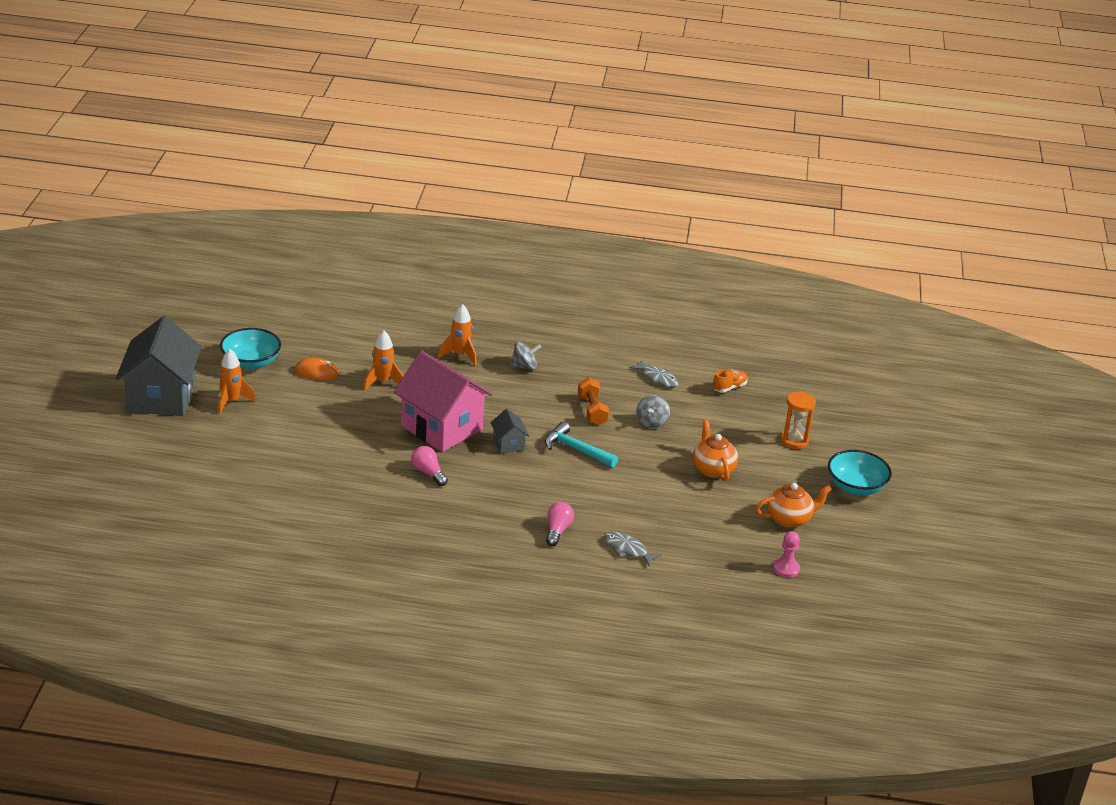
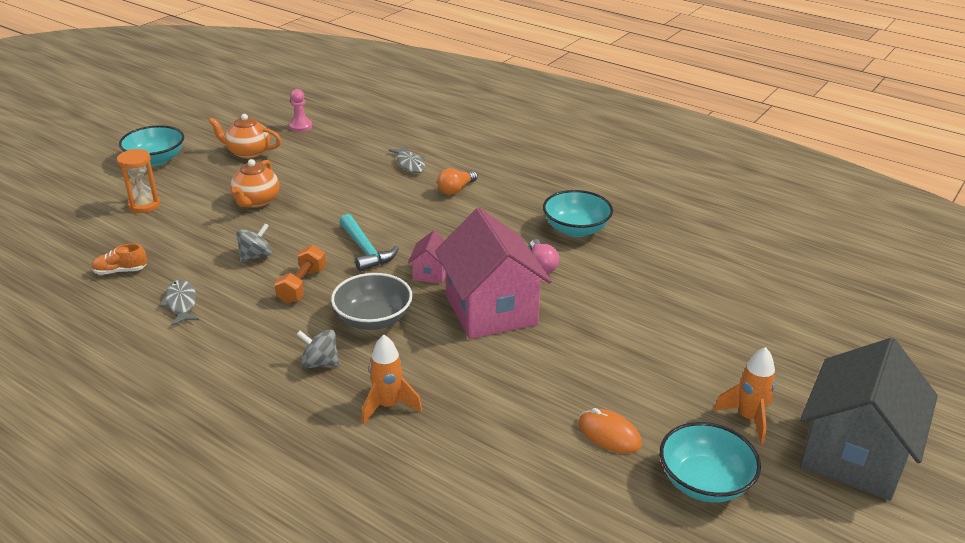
camera: 150 degrees left, 0 degrees up
(382, 382) = (524, 392): orange rocket -> none
(420, 516) = (576, 229): none -> turquoise bowl
(508, 444) = (431, 273): grey house -> pink house
(518, 400) = (373, 319): none -> grey bowl
(557, 530) = (456, 189): pink light bulb -> orange light bulb

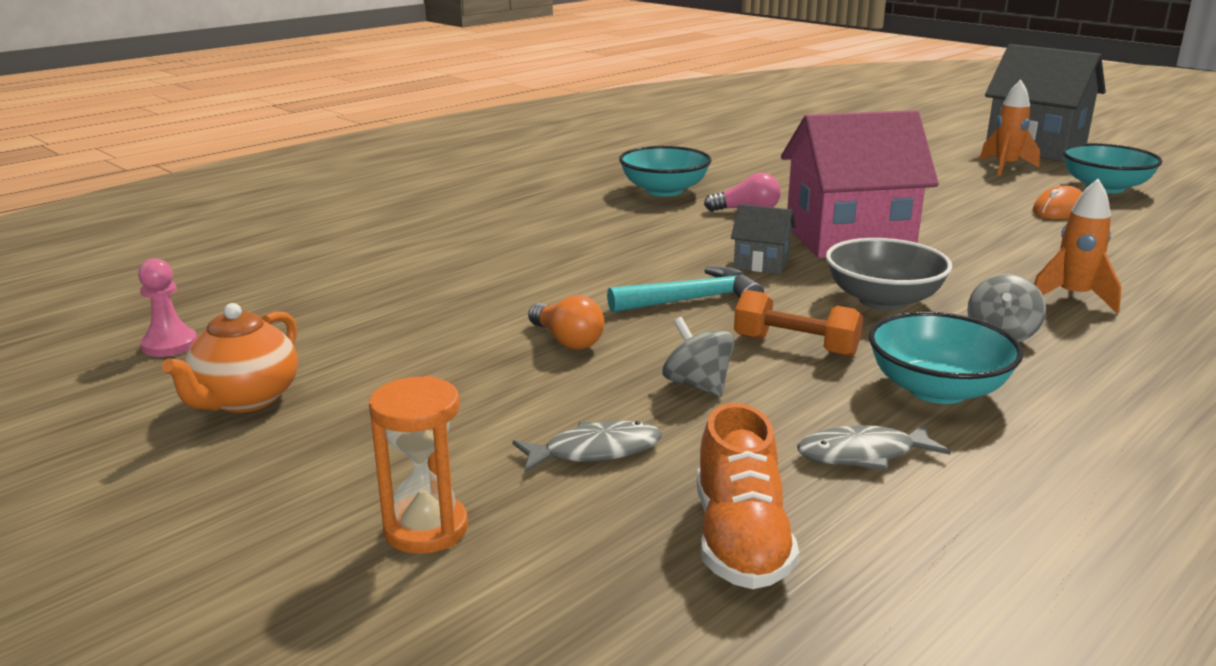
camera: 80 degrees left, 10 degrees down
(120, 271) = (740, 540): orange shoe -> orange shoe, size x1.56
(156, 160) = (164, 528): turquoise bowl -> turquoise bowl (937, 390)
(256, 201) = (484, 387): orange teapot -> none
(410, 164) = (422, 262): grey fish -> grey fish (595, 451)
(431, 273) = (761, 263): pink house -> grey house
(456, 189) = (528, 239): orange light bulb -> orange light bulb (567, 341)

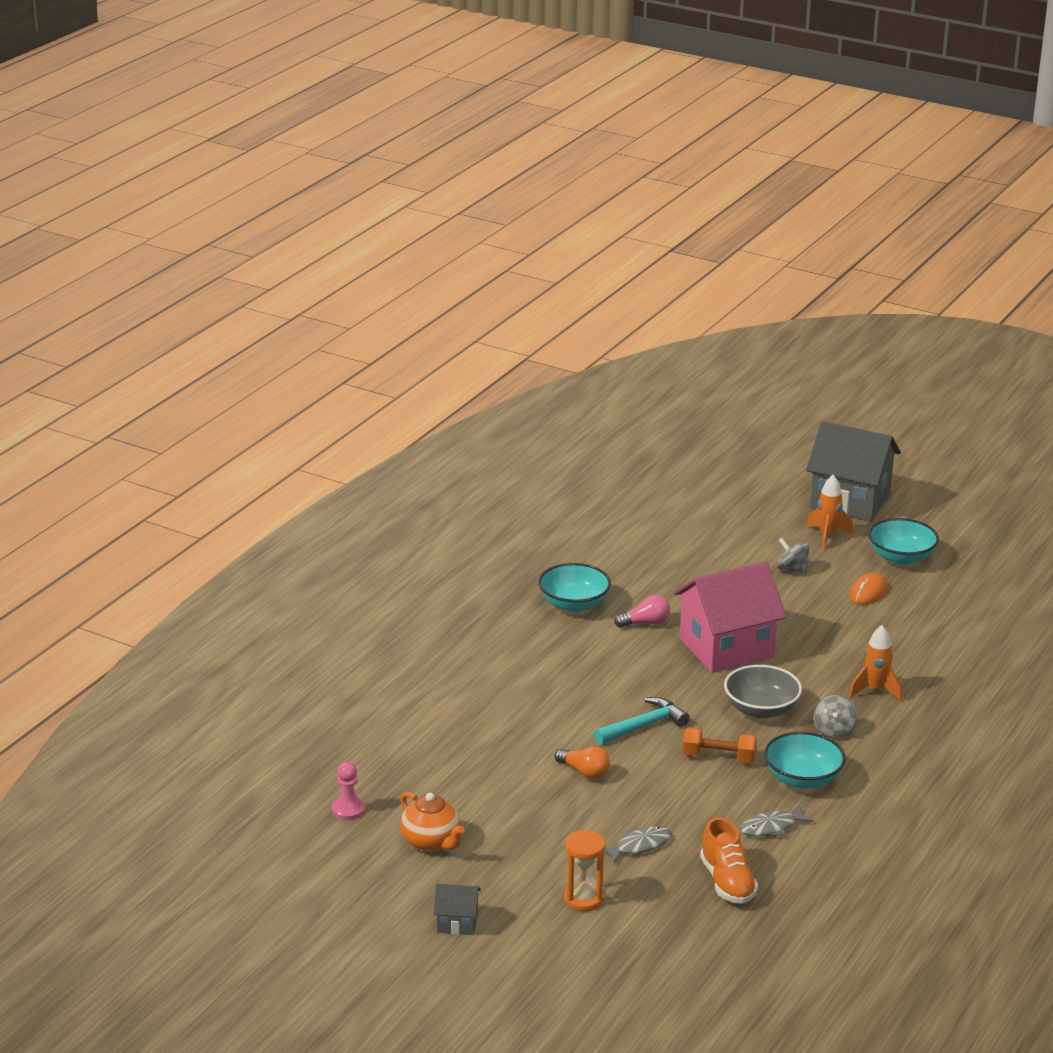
camera: 15 degrees left, 5 degrees up
(245, 400) = (432, 842): orange teapot -> orange teapot turned 45 degrees counterclockwise
(697, 385) = (674, 795): grey spinning top -> grey spinning top (792, 569)
(761, 263) = (675, 683): grey house -> grey house (457, 922)

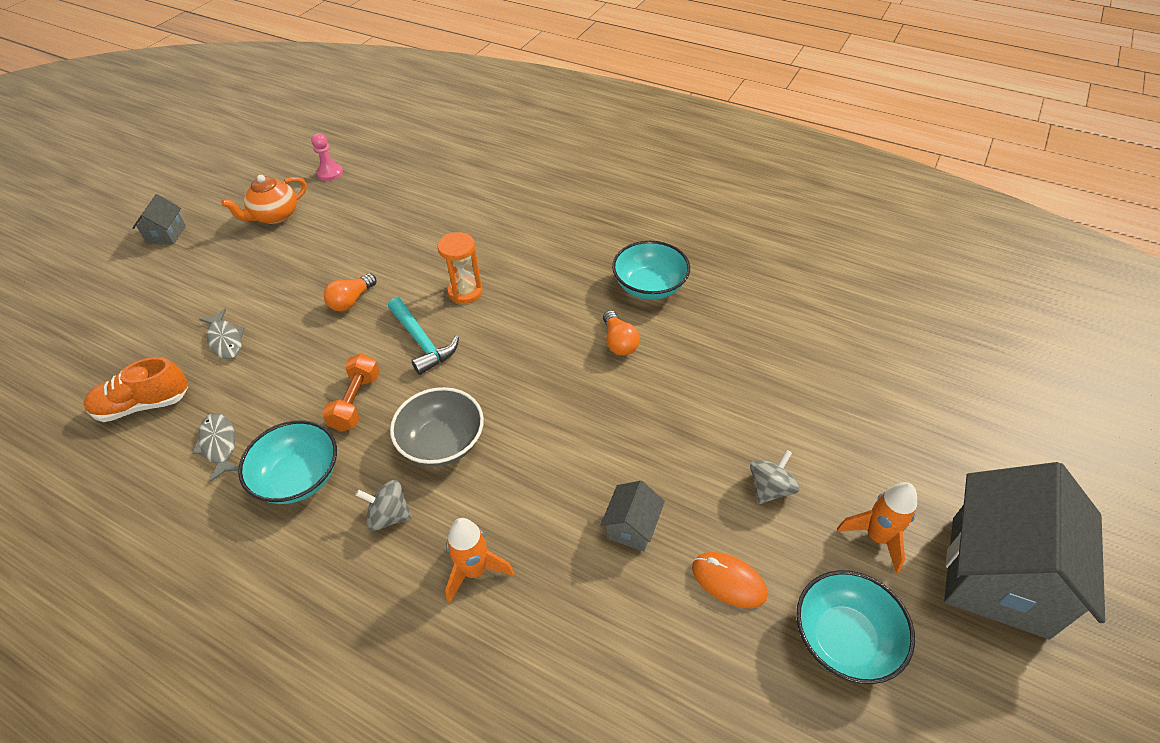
camera: 90 degrees right, 20 degrees up
(583, 899) = (163, 304): orange hourglass -> orange hourglass (465, 292)
(645, 623) = (619, 342): pink light bulb -> orange light bulb
(726, 648) = (572, 413): pink house -> none
(831, 626) = (631, 527): none -> grey house

